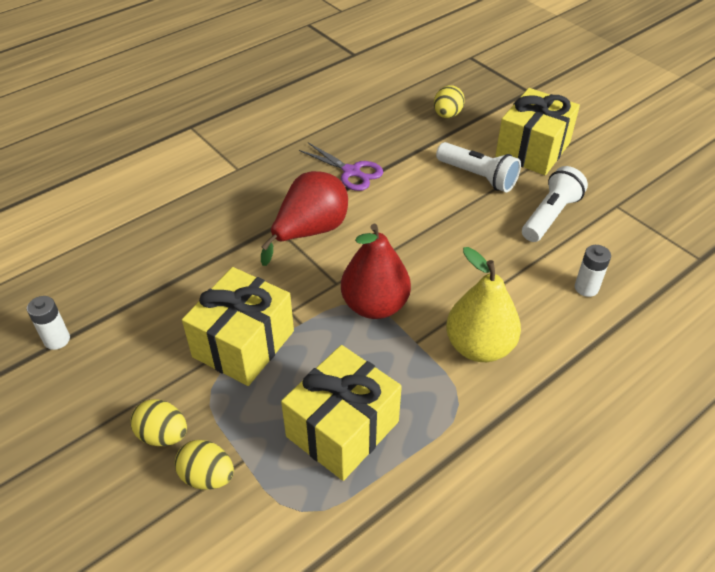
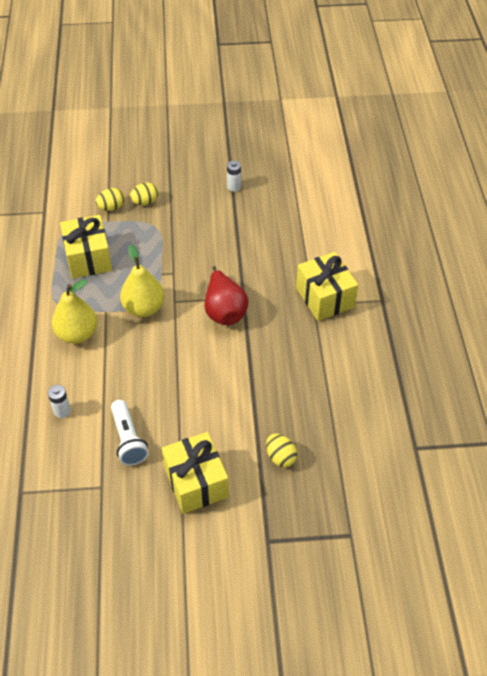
camera: 125 degrees right, 5 degrees up
(243, 344) = (169, 247): yellow gift -> yellow gift (325, 297)
(351, 172) = (262, 359): purple scissors -> none
(375, 305) = (144, 308): red pear -> yellow pear
(478, 177) = (198, 426): white flashlight -> none

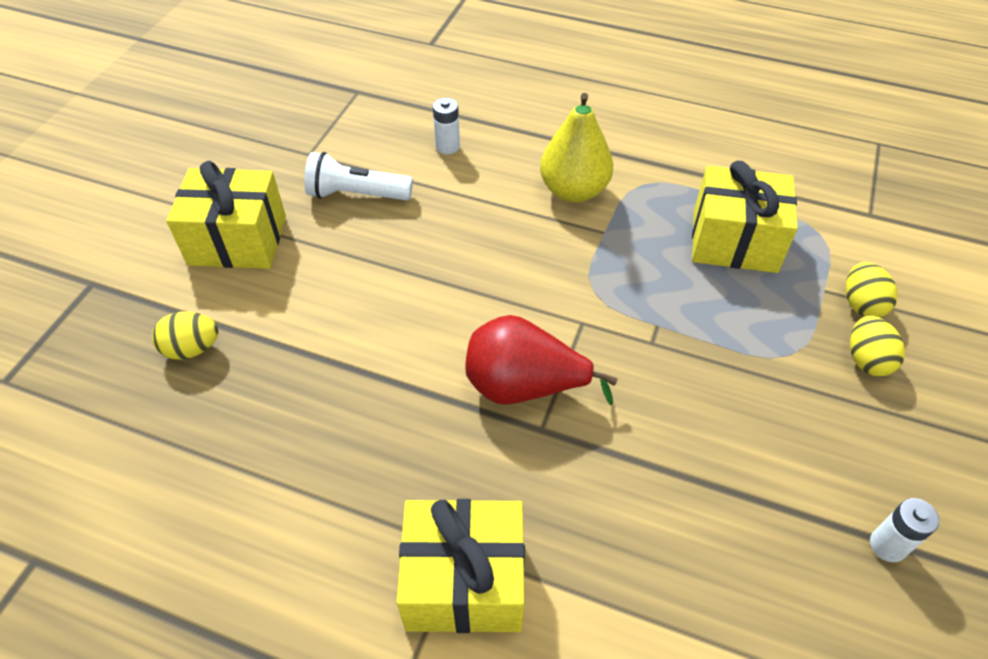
camera: 115 degrees right, 0 degrees up
(144, 308) = (587, 278): yellow pear -> none

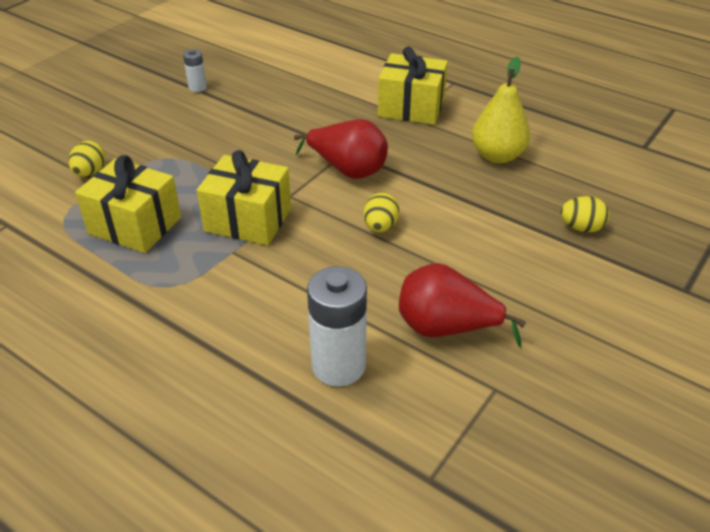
camera: 165 degrees left, 10 degrees down
(237, 240) = (561, 304): yellow gift -> yellow gift (248, 220)
(356, 194) = (446, 328): white flashlight -> red pear
(447, 146) = (338, 366): white battery -> white battery, size x1.97
(573, 190) = (235, 291): yellow pear -> yellow pear (497, 156)
(866, 360) = (123, 147): yellow egg -> yellow egg (380, 227)

